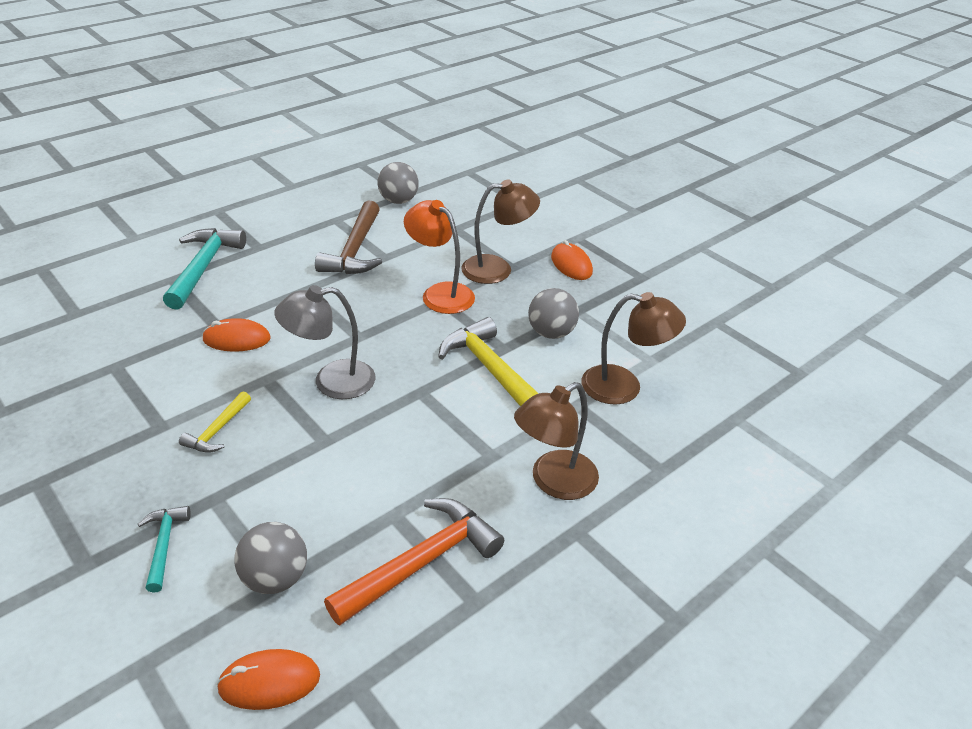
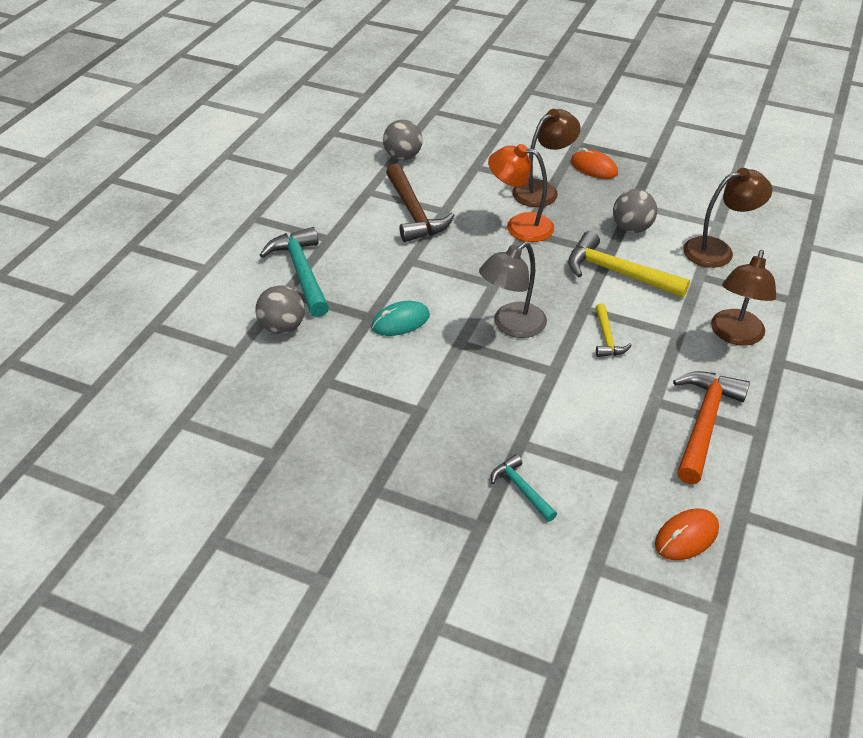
camera: 25 degrees left, 5 degrees up
(217, 430) = (467, 396): yellow hammer -> yellow hammer (607, 338)
(237, 339) = (400, 321): orange mouse -> turquoise mouse
(275, 578) = (621, 475): grey ball -> grey ball (282, 327)

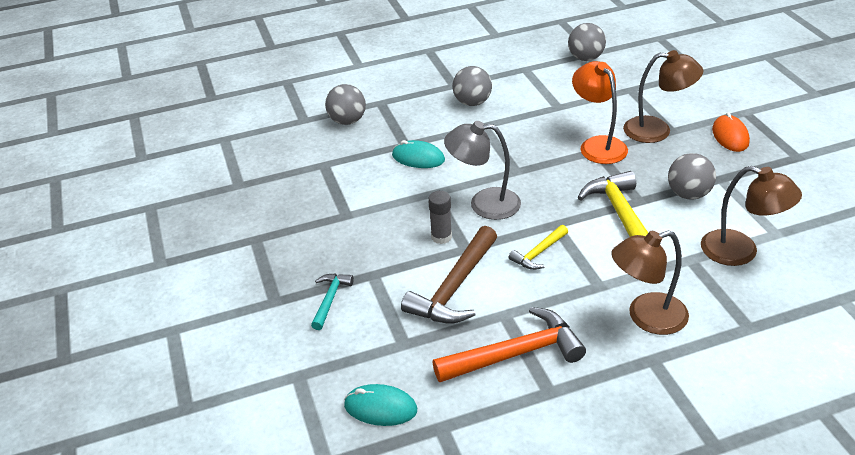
camera: 50 degrees right, 5 degrees down
(301, 272) = (406, 96): turquoise hammer -> none
(370, 245) = (472, 102): none -> grey ball
(414, 213) = (534, 98): brown hammer -> brown hammer (454, 288)
(522, 375) = (441, 237): none -> grey glue stick
(686, 536) = (380, 407): orange mouse -> turquoise mouse

